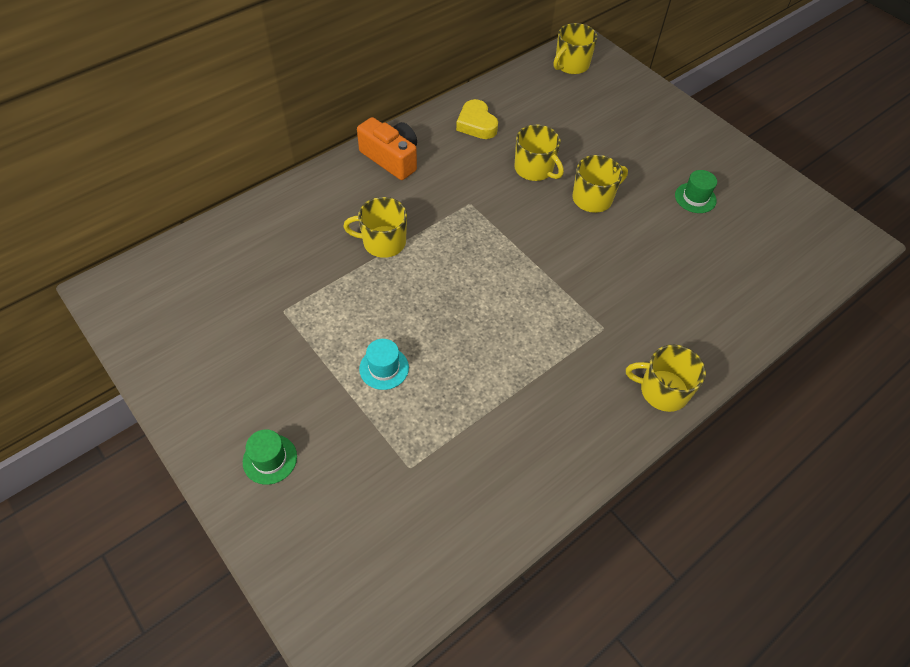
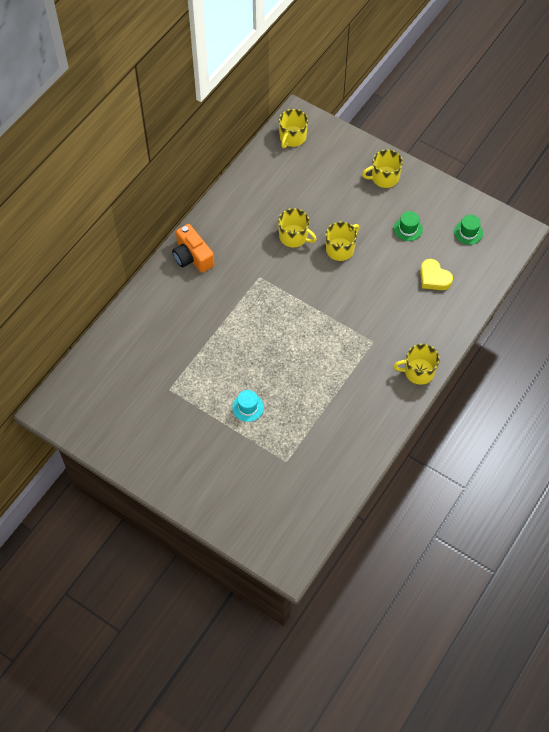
camera: 15 degrees left, 5 degrees up
(270, 459) = (204, 481): green hat -> green hat (468, 232)
(383, 242) = (213, 323): yellow mug -> yellow mug (384, 178)
(391, 158) = (192, 257): orange camera -> orange camera turned 150 degrees counterclockwise
(476, 124) = (241, 211): yellow heart -> yellow heart (434, 278)

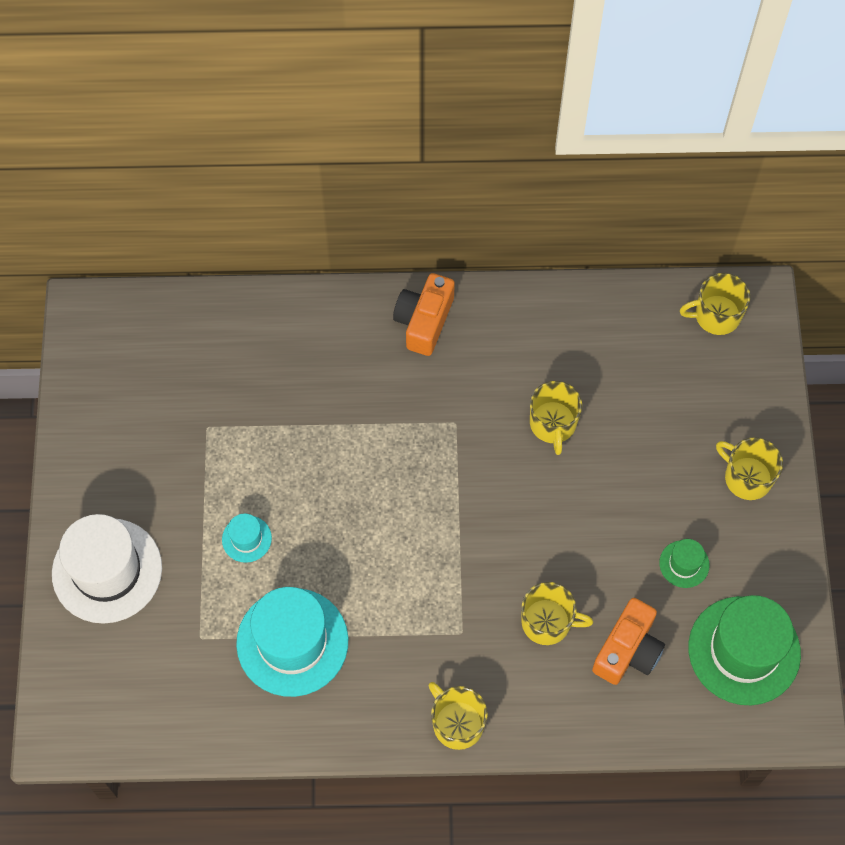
camera: 55 degrees right, 5 degrees up
(213, 485) = (107, 570): none -> white hat
(321, 419) = (292, 642): none -> turquoise hat
(340, 249) = (579, 496): yellow mug -> yellow mug (547, 622)
(434, 278) = (628, 650): yellow heart -> orange camera
(468, 232) = (744, 650): green hat -> green hat, size x2.19

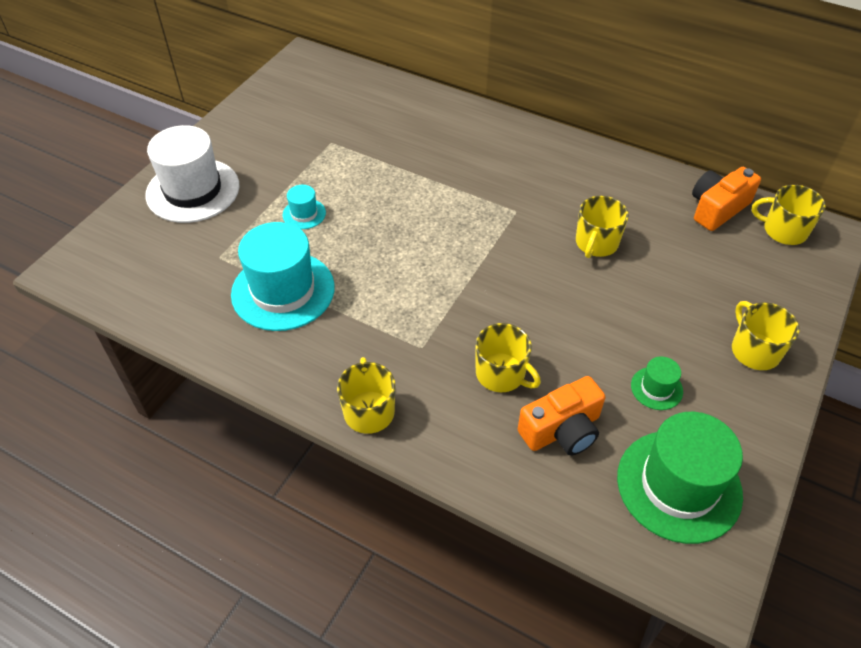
camera: 30 degrees right, 15 degrees down
(424, 321) = (534, 145): orange camera -> orange camera (717, 208)

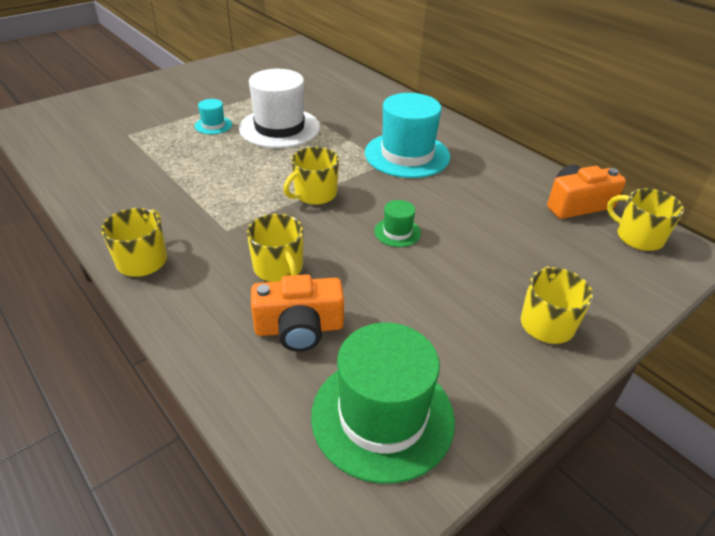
camera: 20 degrees right, 10 degrees down
(193, 190) = (148, 95): white hat -> white hat (279, 128)
(283, 291) = (153, 165): turquoise hat -> turquoise hat (407, 155)
(596, 243) = (440, 200): yellow mug -> yellow mug (314, 194)
(656, 388) = (419, 324): green hat -> green hat (397, 232)

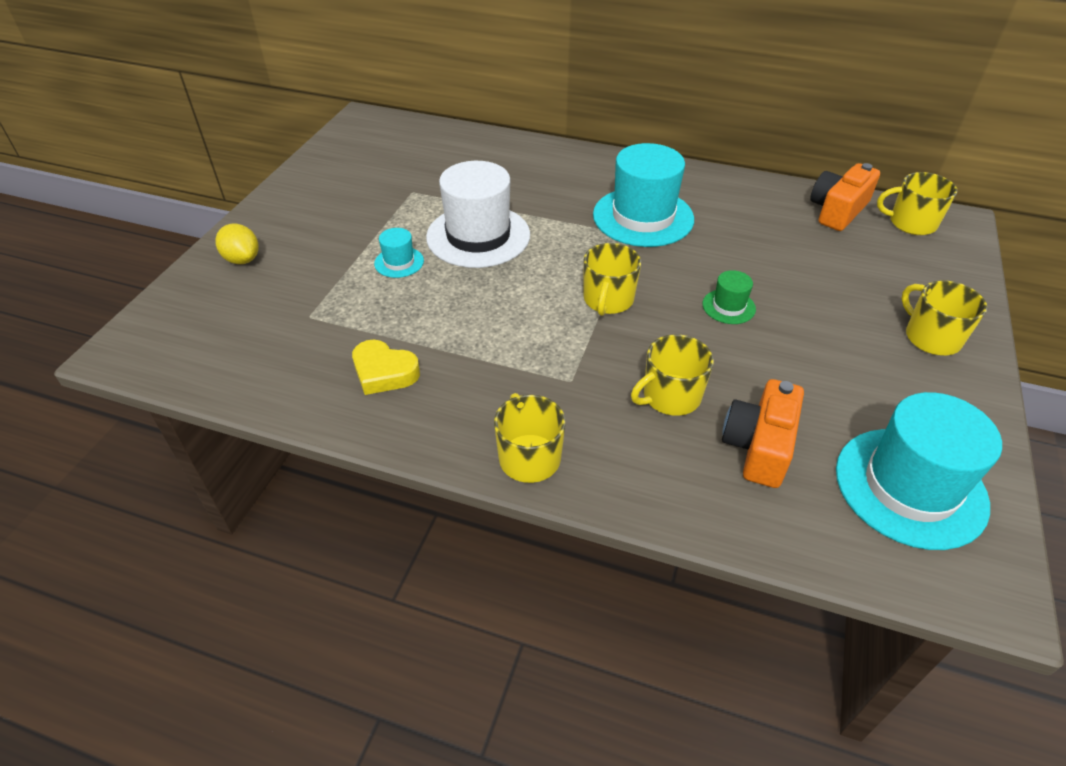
camera: 30 degrees left, 5 degrees up
(127, 178) = (384, 372): none -> yellow heart
(133, 94) = (242, 259): none -> yellow lemon
(279, 268) = (670, 396): yellow mug -> yellow mug turned 120 degrees clockwise
(299, 328) = (759, 446): orange camera -> orange camera turned 150 degrees clockwise
(382, 416) = (910, 487): green hat -> turquoise hat

